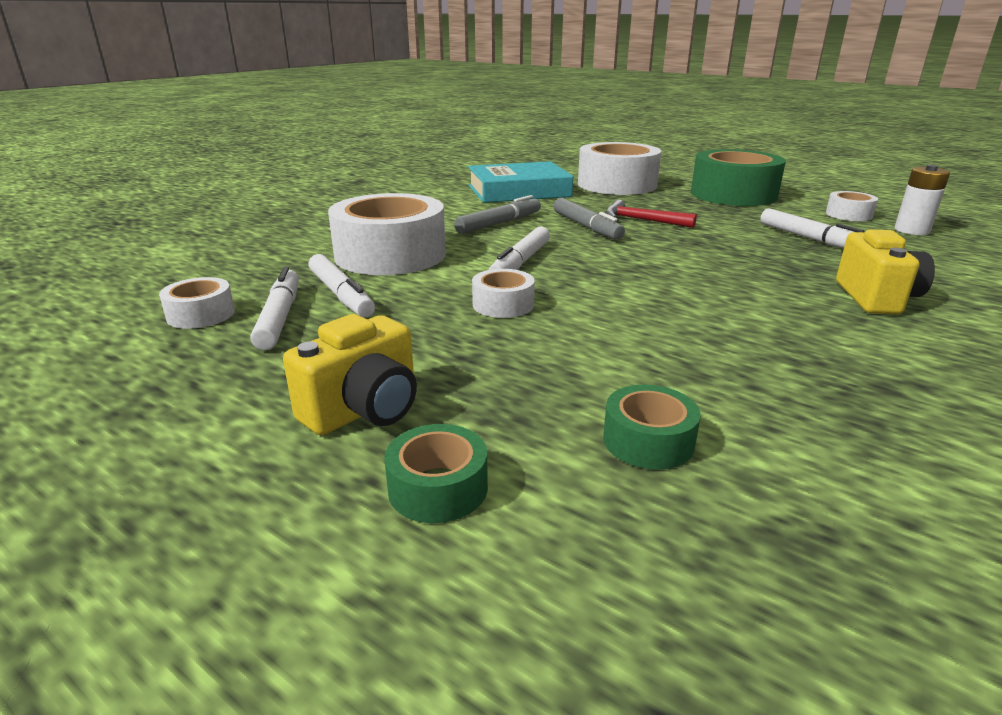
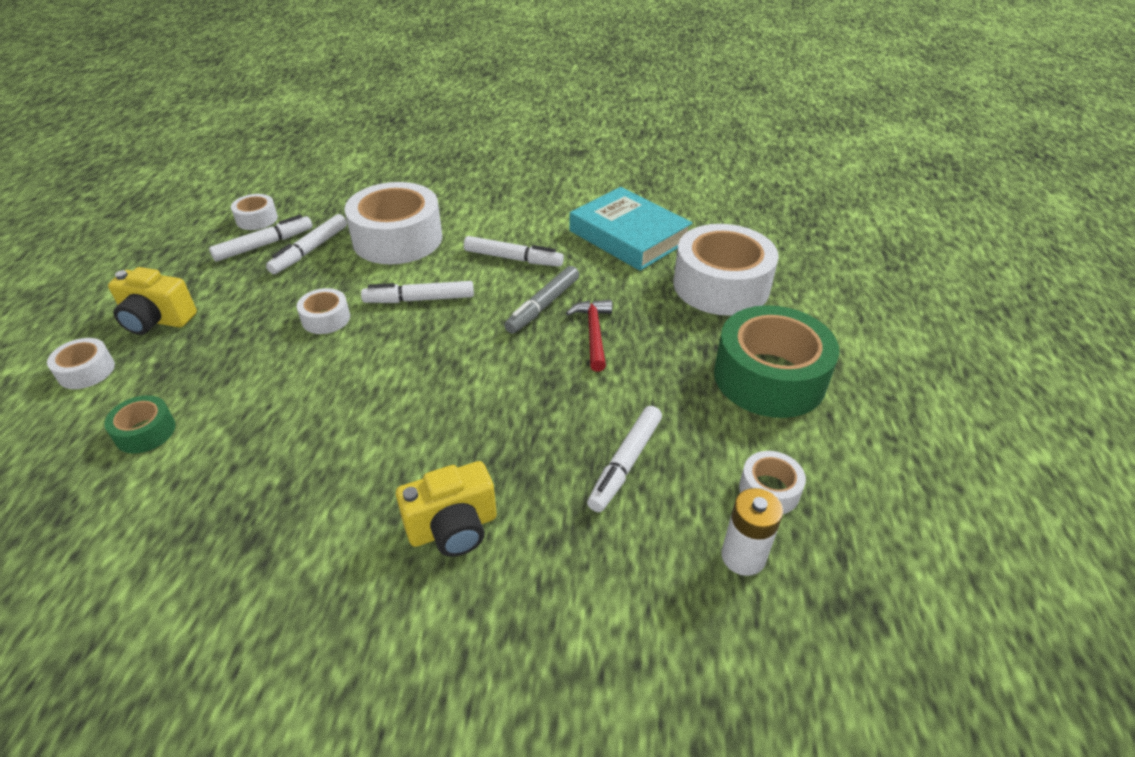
camera: 60 degrees right, 15 degrees up
(438, 488) = (86, 371): green tape -> white tape
(499, 223) = (513, 259): grey marker -> white marker

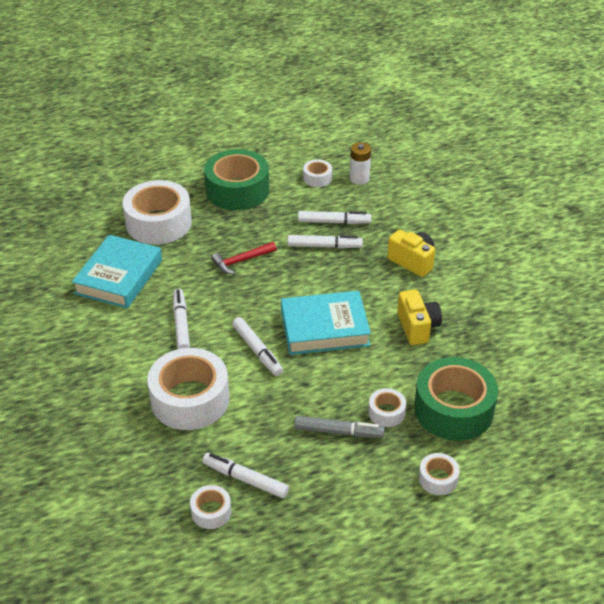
camera: 115 degrees left, 0 degrees up
(145, 432) = (453, 409): green tape -> green tape, size x2.16
(157, 320) = (370, 479): yellow camera -> yellow camera (417, 327)
(310, 250) = (236, 444): white marker -> white marker (324, 246)
(326, 318) = (307, 387): white tape -> white tape (386, 412)
(402, 366) = (324, 328): none -> turquoise book
(543, 306) = (227, 290): grey marker -> grey marker (338, 432)

